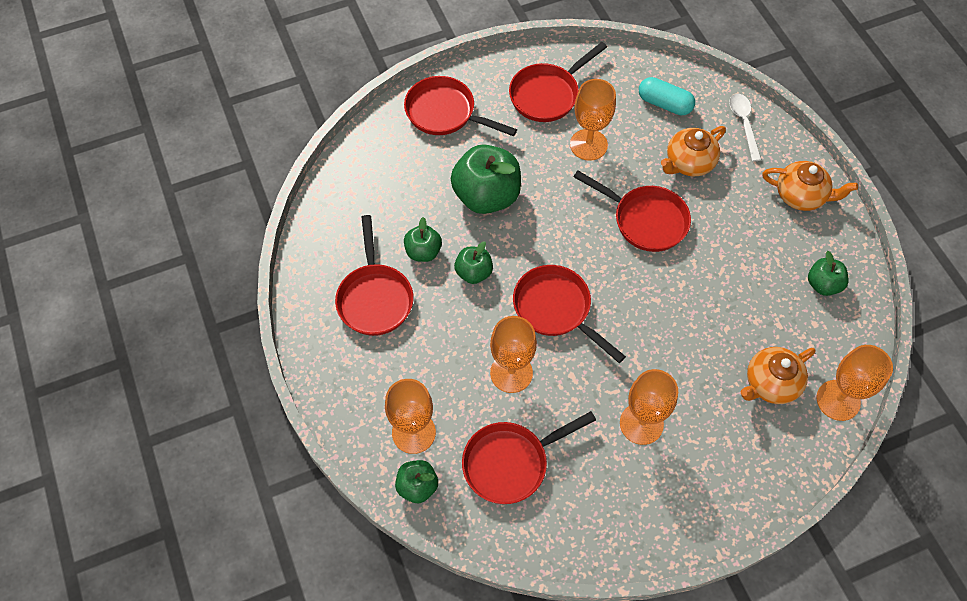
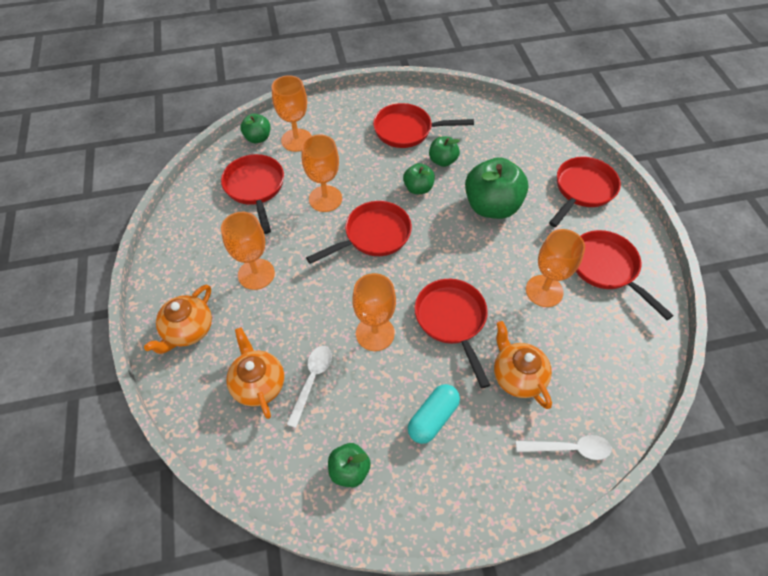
camera: 100 degrees right, 5 degrees down
(645, 220) = (452, 320): red pan -> red pan turned 120 degrees clockwise
(664, 104) = (597, 371): turquoise capsule -> turquoise capsule (433, 418)
(750, 334) = (312, 380): none -> white spoon
(801, 196) = (464, 483): orange teapot -> orange teapot (188, 330)
(838, 400) = (222, 441): orange goblet -> orange goblet (375, 333)

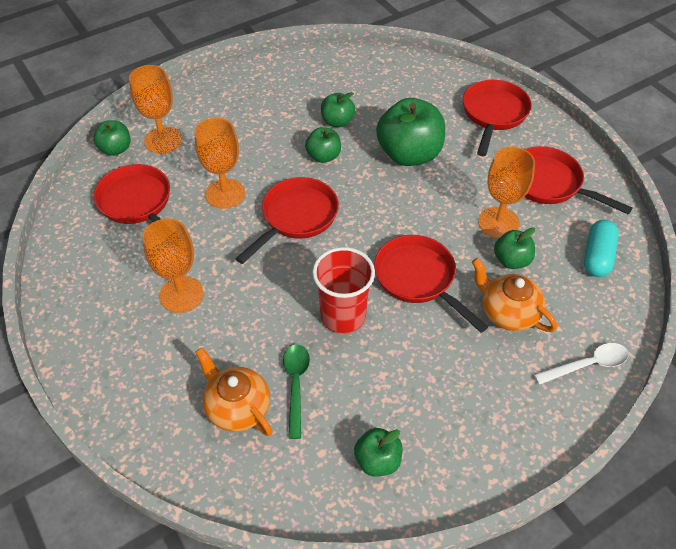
camera: 20 degrees left, 5 degrees down
(188, 330) = (128, 377): orange teapot -> none
(312, 380) = (296, 385): white spoon -> green spoon
(375, 333) = (343, 316): orange goblet -> red cup
(407, 130) = (284, 100): red pan -> none
(433, 418) = (441, 380): turquoise capsule -> turquoise capsule (597, 256)
(541, 329) = (511, 260): none -> green apple

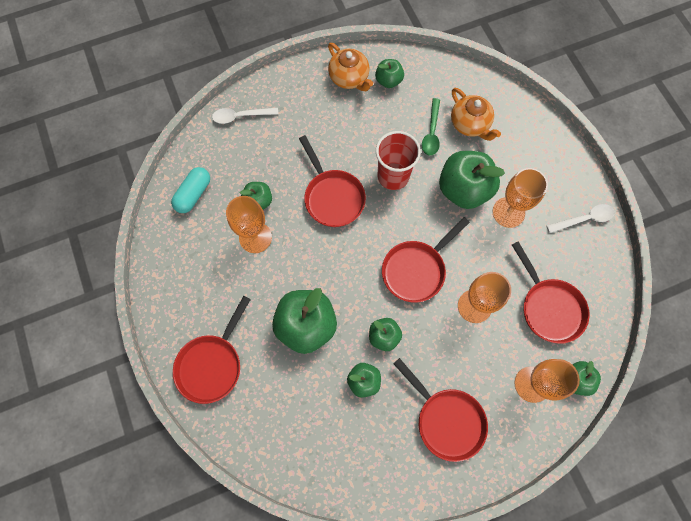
camera: 170 degrees left, 20 degrees up
(78, 301) = (584, 219): none -> white spoon
(243, 313) = (463, 190): none -> green apple
(508, 312) = (277, 160): orange teapot -> orange teapot (349, 78)
(549, 184) = (198, 270): red pan -> red pan (446, 420)

